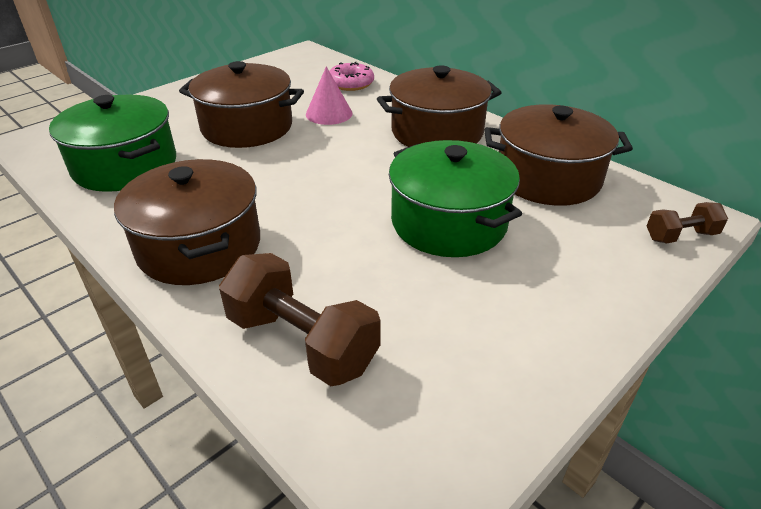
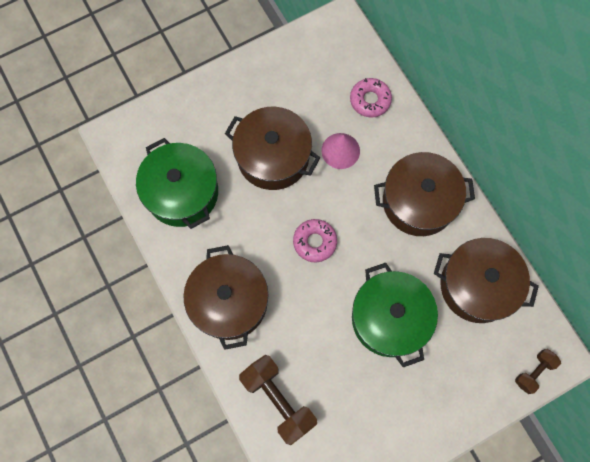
camera: 15 degrees right, 35 degrees up
(317, 177) = (314, 242): none -> pink donut
(680, 236) = (534, 372): brown dumbbell -> brown dumbbell turned 45 degrees counterclockwise

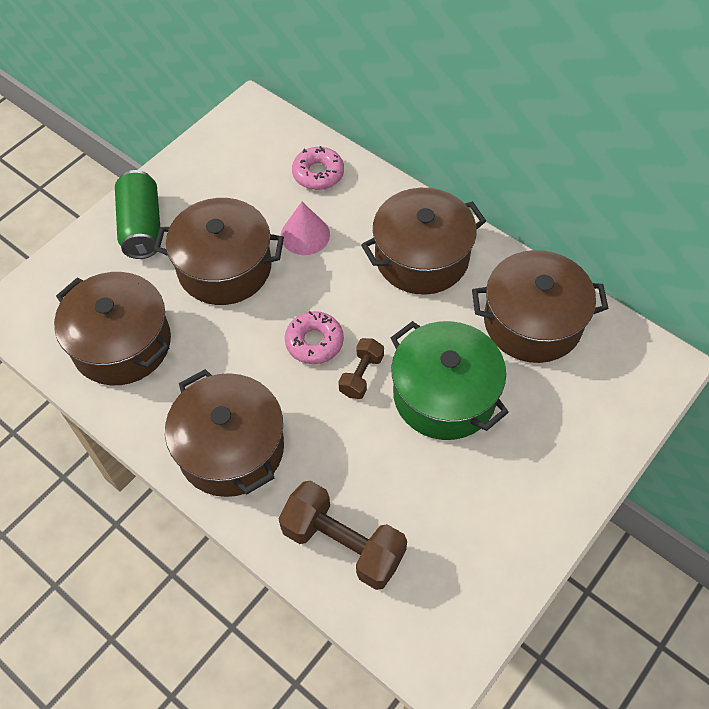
camera: 20 degrees left, 15 degrees down
(182, 192) = (122, 343): green pot -> brown pot
(226, 100) = (142, 226): none -> green can
(534, 372) = (645, 392): brown dumbbell -> brown dumbbell (361, 375)

